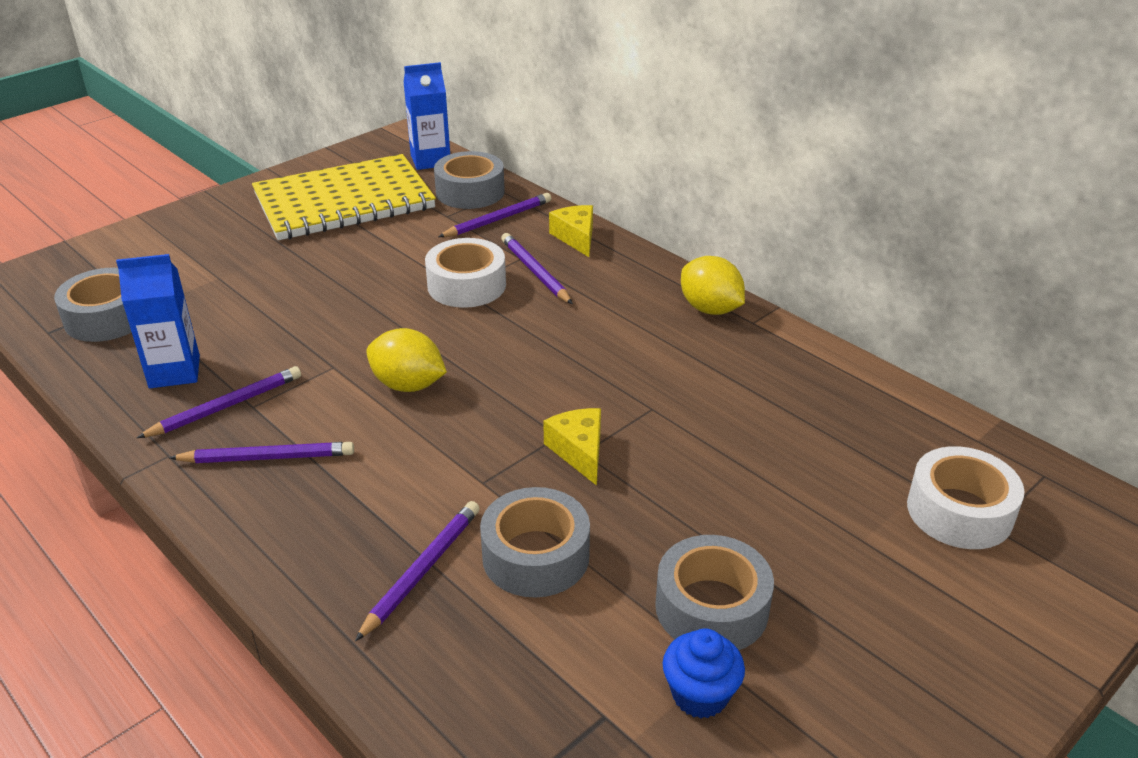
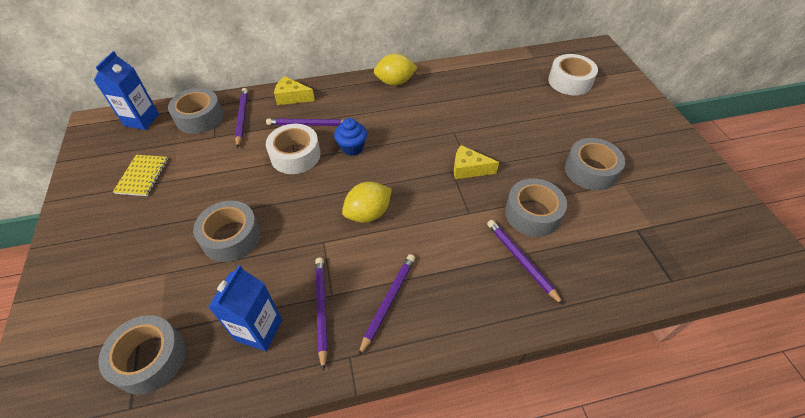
camera: 60 degrees left, 15 degrees up
(295, 297) = (231, 237): none -> grey tape
(344, 201) = (142, 176): yellow notebook -> yellow notebook, size x0.43
(700, 695) = (636, 195): blue cupcake -> blue cupcake (352, 147)

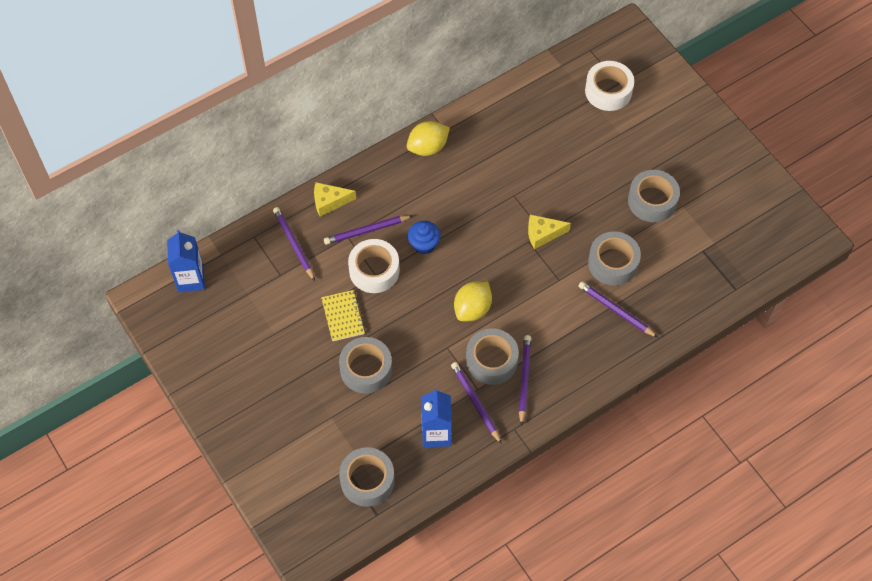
camera: 20 degrees left, 10 degrees up
(142, 176) = (242, 339): yellow notebook -> yellow notebook (343, 316)
(199, 117) = (249, 257): grey tape -> grey tape (491, 361)

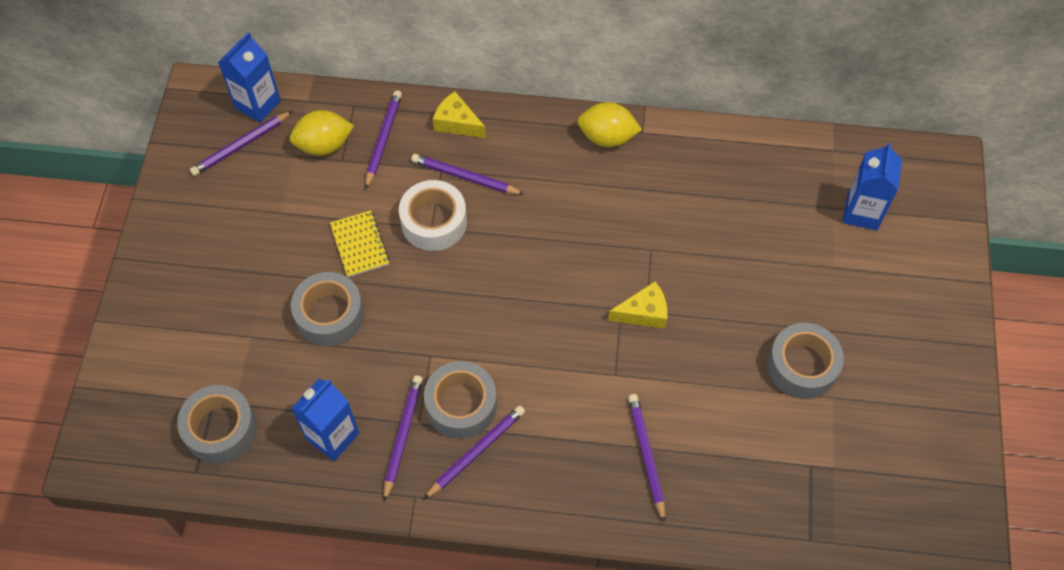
camera: 40 degrees right, 0 degrees up
(207, 312) = (241, 146): none -> purple pencil
(343, 316) = (359, 245): yellow notebook -> yellow notebook turned 45 degrees counterclockwise
(424, 244) = (508, 232): blue cupcake -> none
(472, 309) = (494, 335): yellow lemon -> yellow lemon (324, 145)
(543, 234) = (643, 312): yellow cheese -> yellow cheese turned 135 degrees clockwise
(608, 91) = (862, 212): white tape -> blue carton
(613, 263) = (692, 401): grey tape -> none

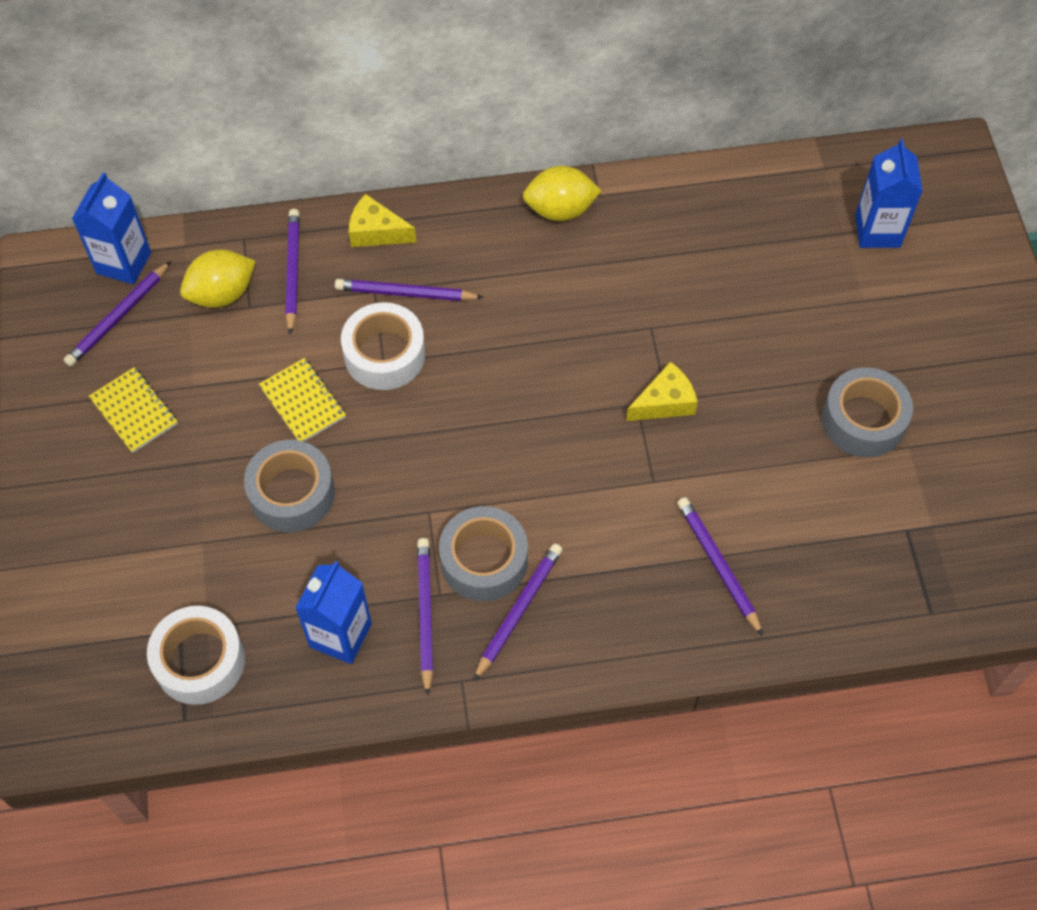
camera: 15 degrees left, 0 degrees up
(220, 429) = (200, 661): grey tape -> white tape
(230, 222) = (134, 411): none -> yellow notebook

